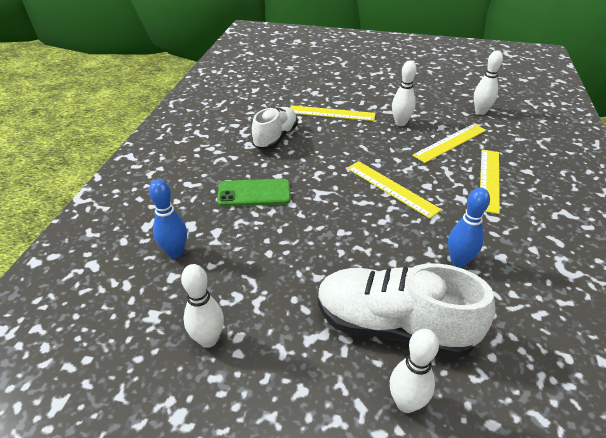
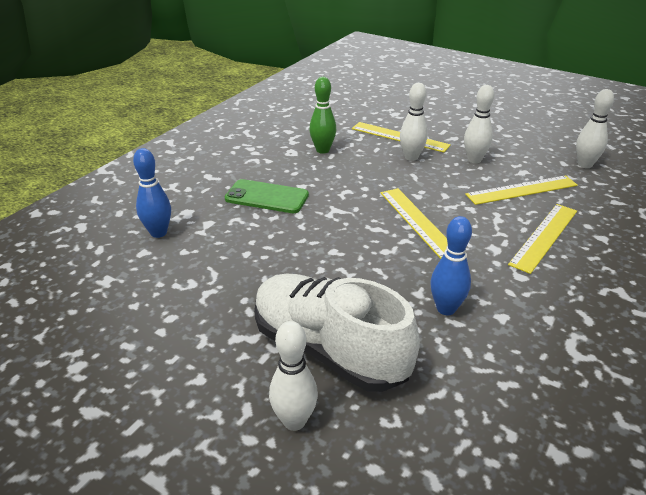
camera: 20 degrees right, 5 degrees down
(208, 339) = (141, 312): white bowling pin -> white bowling pin (411, 157)
(275, 138) = (322, 150): white shoe -> green bowling pin

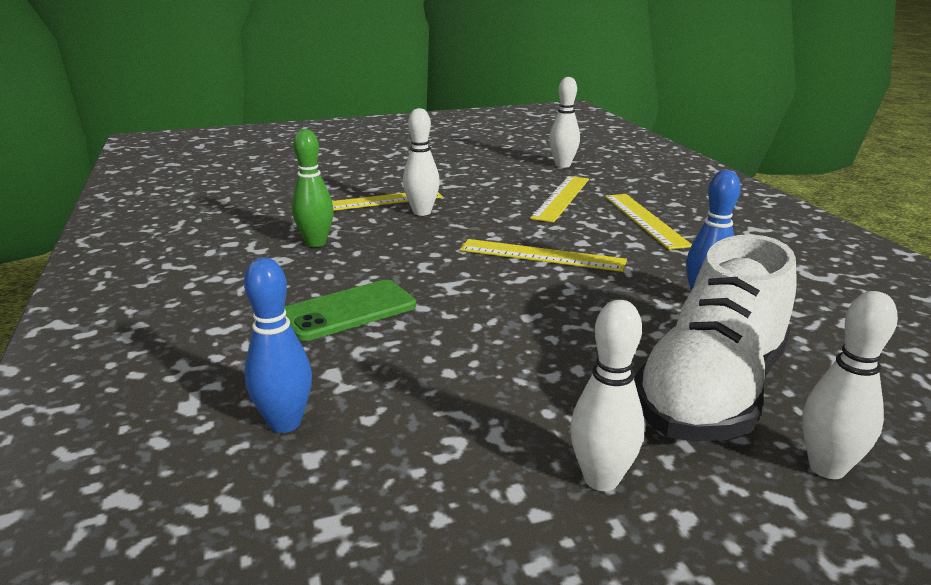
camera: 50 degrees left, 10 degrees down
(329, 349) = (711, 392): white shoe -> white shoe turned 45 degrees counterclockwise
(474, 160) = (479, 193): white bowling pin -> white bowling pin (601, 479)

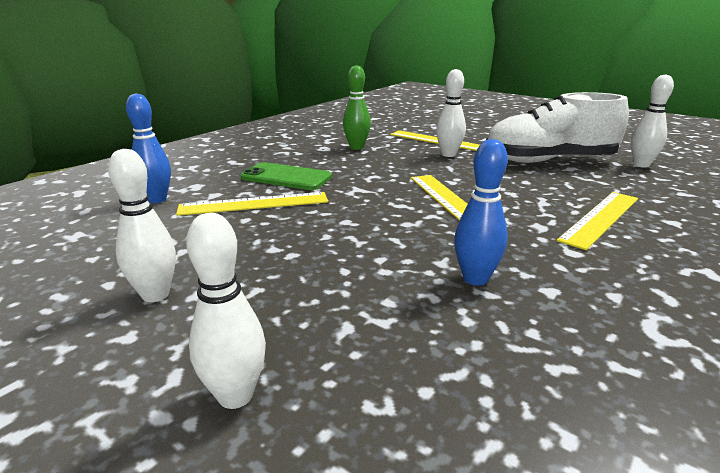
camera: 55 degrees right, 0 degrees up
(561, 198) = (570, 181): yellow ruler -> yellow ruler (254, 204)
(711, 392) = (312, 313): white shoe -> white shoe (548, 161)

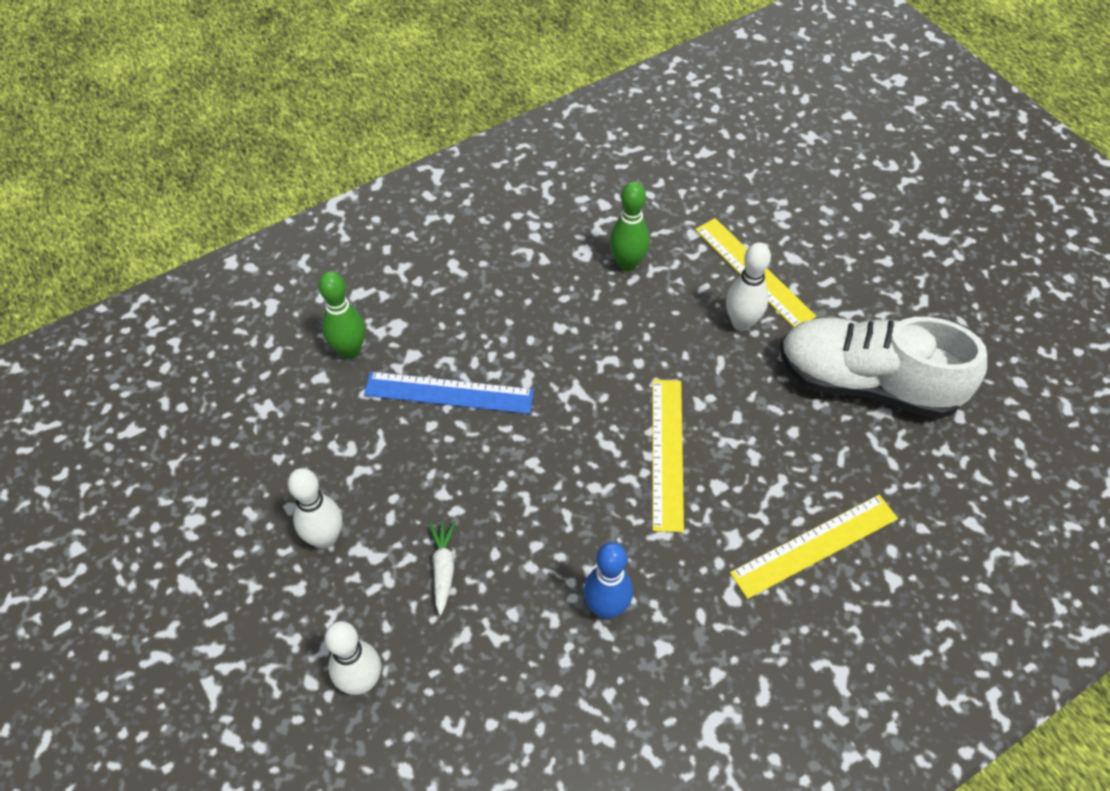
camera: 20 degrees right, 30 degrees up
(157, 199) = (349, 351): blue bowling pin -> green bowling pin
(254, 204) = (449, 393): yellow ruler -> blue ruler
(286, 177) = (504, 333): green phone -> none
(297, 288) = (443, 568): none -> white carrot
(641, 165) = (989, 432): white bowling pin -> none

